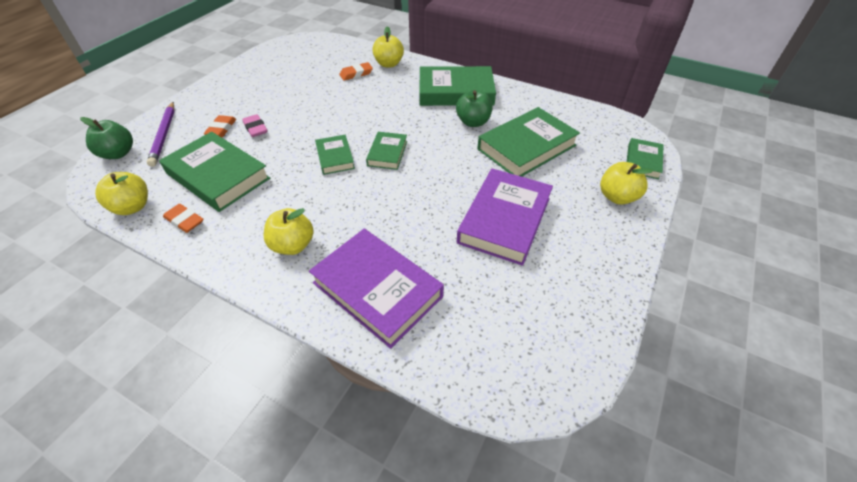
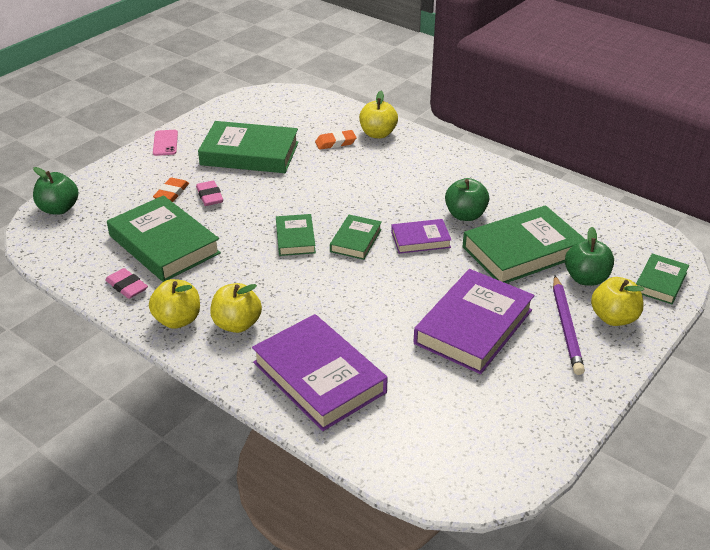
camera: 10 degrees right, 10 degrees down
(132, 207) = (73, 266): yellow apple -> yellow apple (178, 320)
(164, 135) = (108, 194): purple pencil -> purple pencil (566, 327)
(184, 221) = (127, 286): orange eraser -> pink eraser
(213, 87) = (165, 143): none -> pink phone
(441, 147) = (420, 240): none -> purple book
(456, 92) = (453, 176): green book -> green book (250, 153)
(584, 165) = (586, 278): none -> green apple

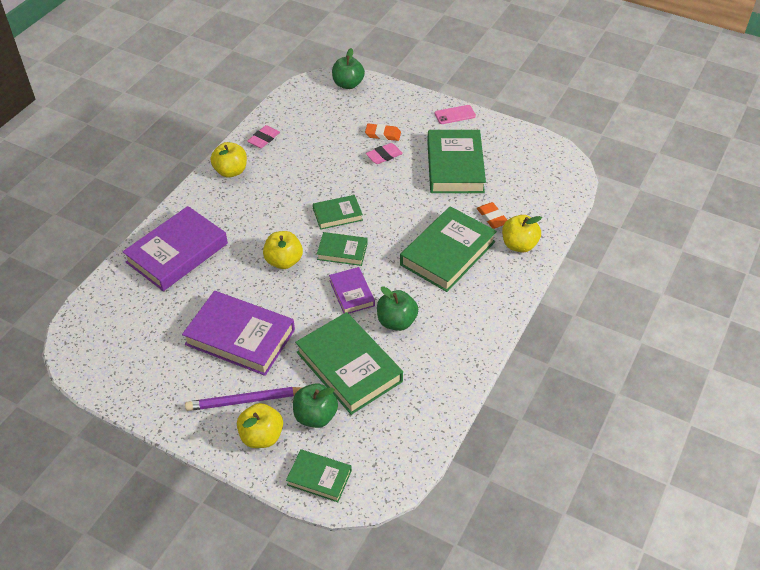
camera: 80 degrees right, 10 degrees up
(164, 244) = (315, 145): green book -> green book (447, 253)
(237, 324) = (229, 201): yellow apple -> yellow apple (284, 261)

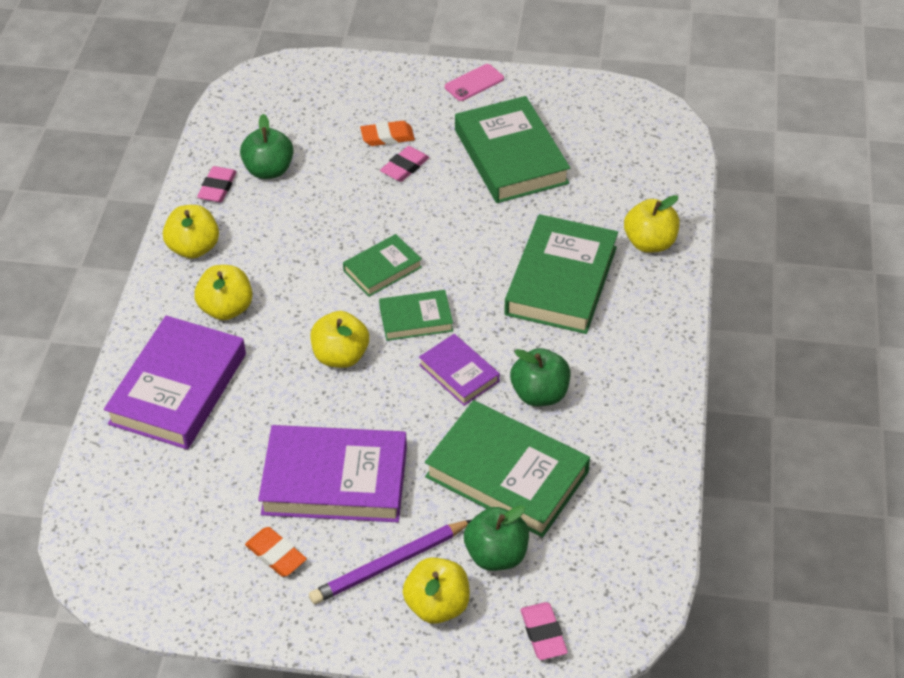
camera: 20 degrees left, 0 degrees up
(230, 213) = (226, 309): none -> yellow apple
(319, 478) = (543, 634): green book -> pink eraser
(348, 84) = (299, 75): green apple -> green apple (269, 170)
(492, 218) = (596, 215): orange eraser -> orange eraser (276, 555)

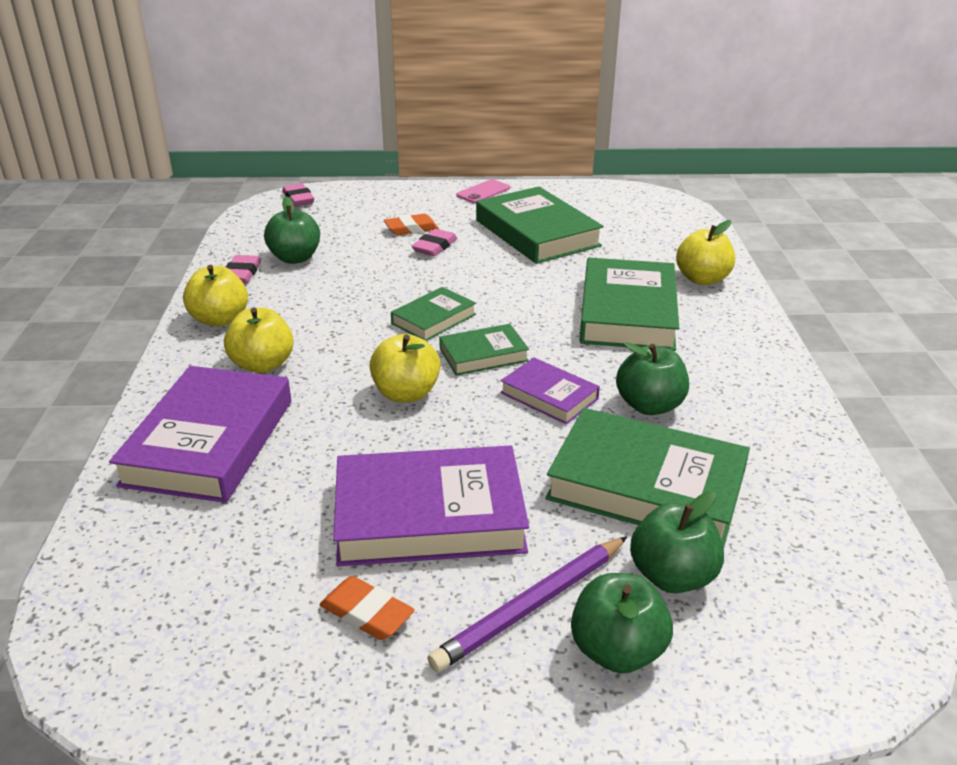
camera: 10 degrees left, 15 degrees down
(437, 605) = (617, 650): yellow apple -> green apple
(543, 634) = (783, 669): pink eraser -> pink eraser (298, 199)

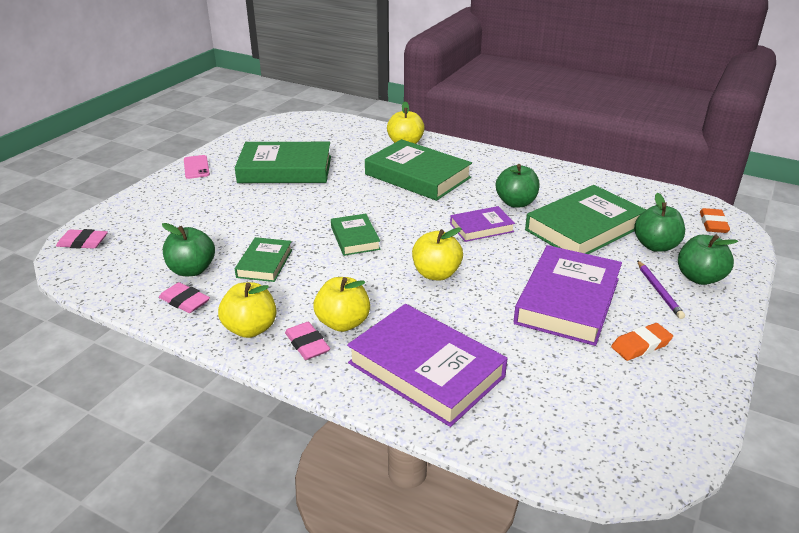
camera: 60 degrees left, 0 degrees up
(411, 229) = (213, 210): orange eraser -> orange eraser (713, 224)
(435, 247) = (254, 209): pink eraser -> pink eraser (307, 344)
(483, 355) = (417, 234): green book -> green book (264, 263)
(531, 606) = (659, 291): purple pencil -> purple pencil, size x0.66

